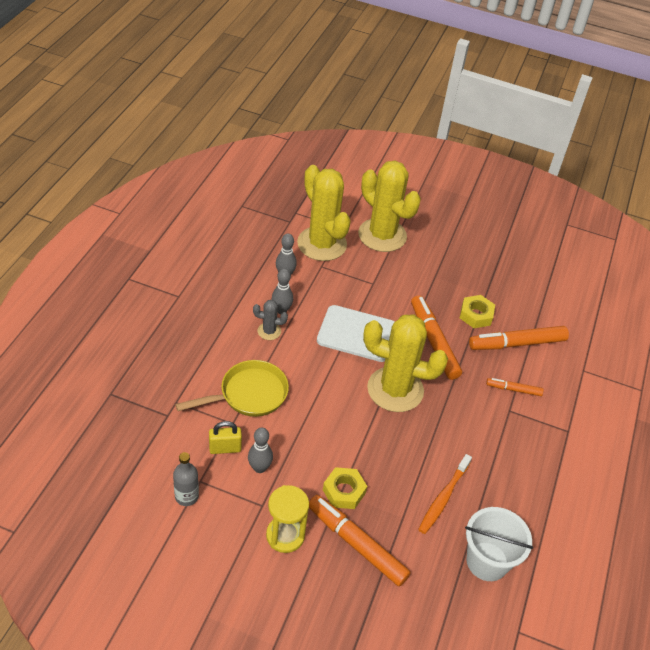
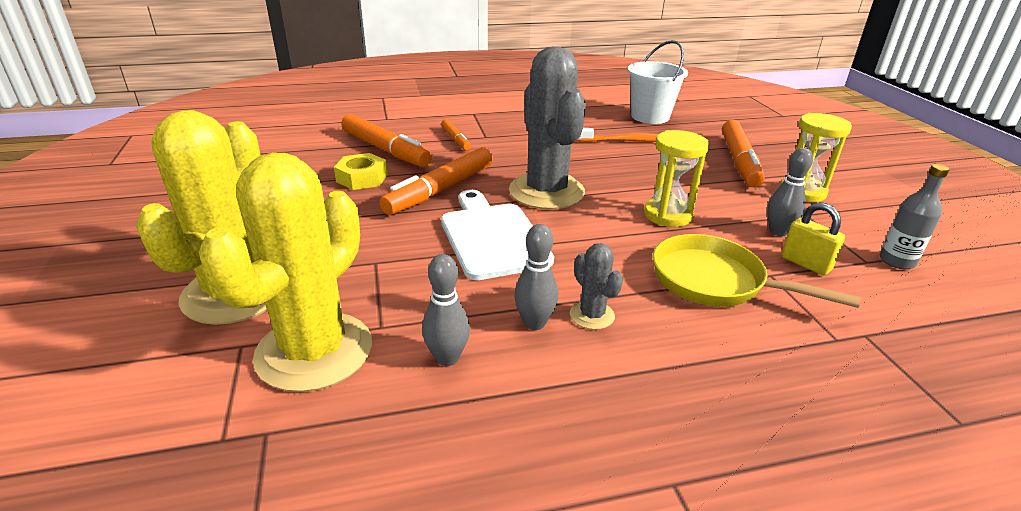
camera: 120 degrees left, 15 degrees down
(321, 428) = (668, 215): none -> yellow hourglass
(344, 491) = (708, 181): yellow nut -> none
(395, 389) = (546, 192): yellow cactus -> grey cactus

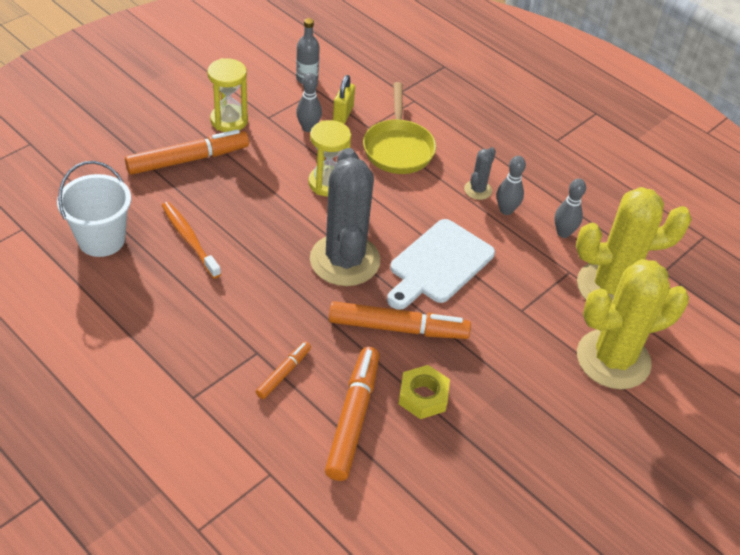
camera: 125 degrees left, 15 degrees up
(546, 192) = (345, 260): grey cactus -> grey cactus turned 45 degrees counterclockwise

